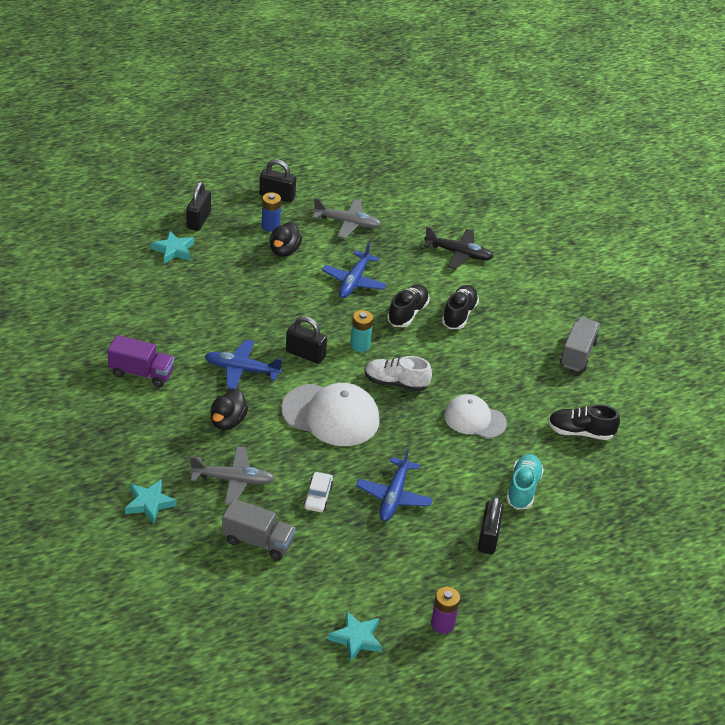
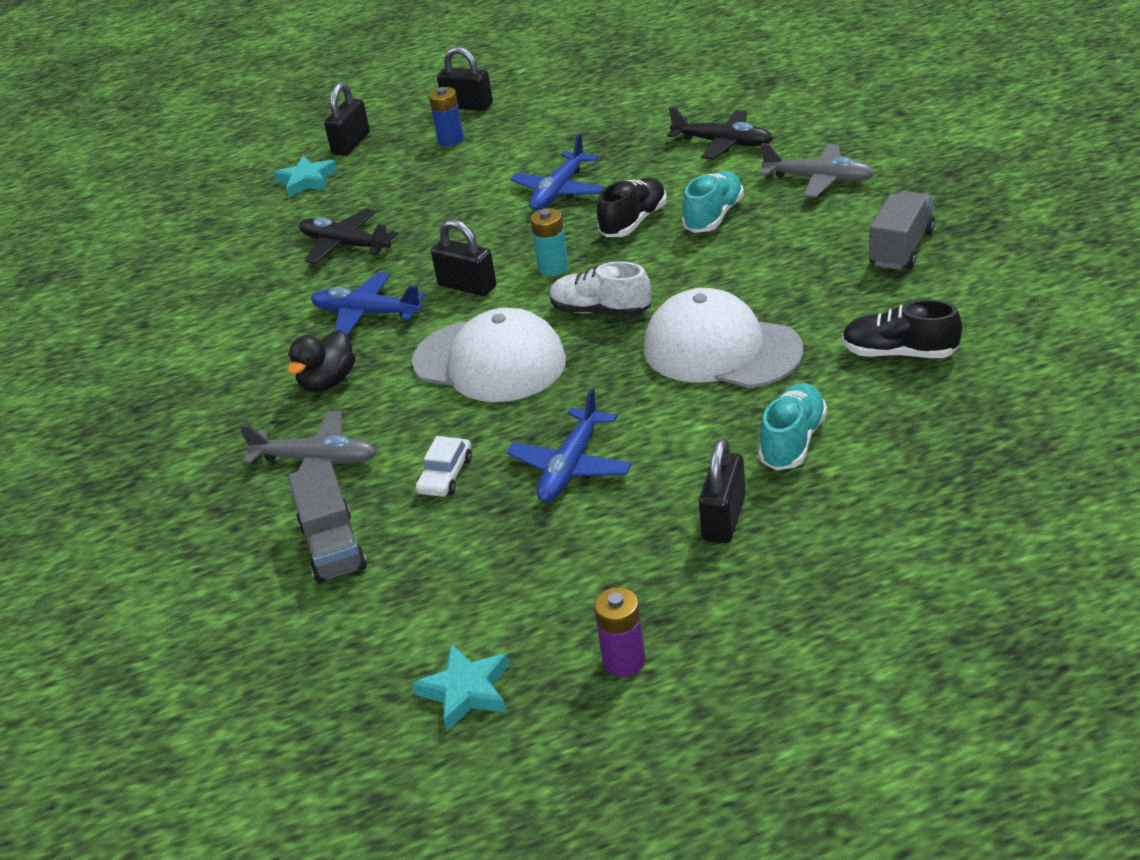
camera: 15 degrees right, 5 degrees down
(141, 373) = (217, 330): purple truck -> none
(149, 503) = (176, 502): turquoise star -> none
(215, 311) = (345, 245): none -> black plane
(258, 541) = (333, 547): grey truck -> grey truck turned 45 degrees clockwise
(284, 250) = (464, 166): black duck -> none
(347, 223) = (562, 125): grey plane -> grey plane (818, 179)
(459, 314) = (713, 216): black shoe -> turquoise shoe
(474, 419) = (721, 349): white cap -> white cap, size x1.57

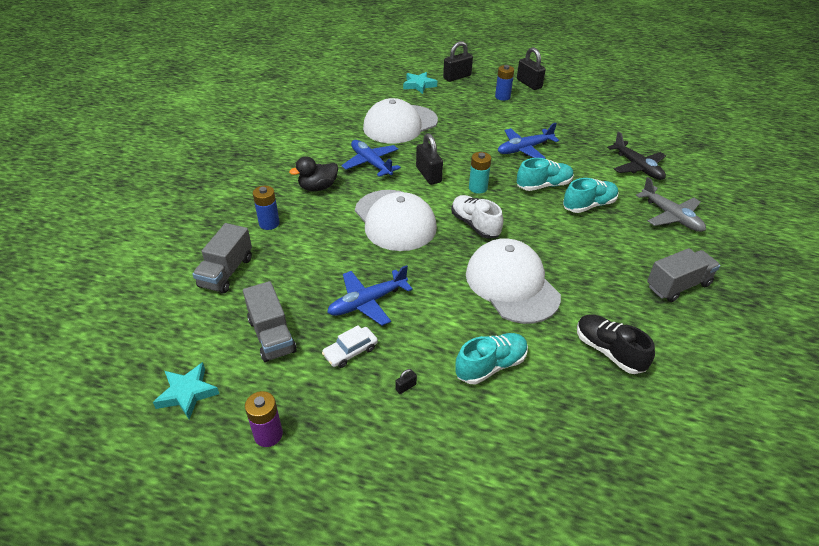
camera: 30 degrees right, 5 degrees up
(315, 461) = (269, 223): grey plane -> blue battery
(345, 245) = (400, 124): black plane -> white cap
(445, 475) = (310, 268): white car -> white car (350, 351)
(494, 571) = (272, 335): none -> grey truck
(634, 222) = (543, 185): black shoe -> turquoise shoe
(724, 518) = (406, 387): black padlock -> black padlock, size x0.42

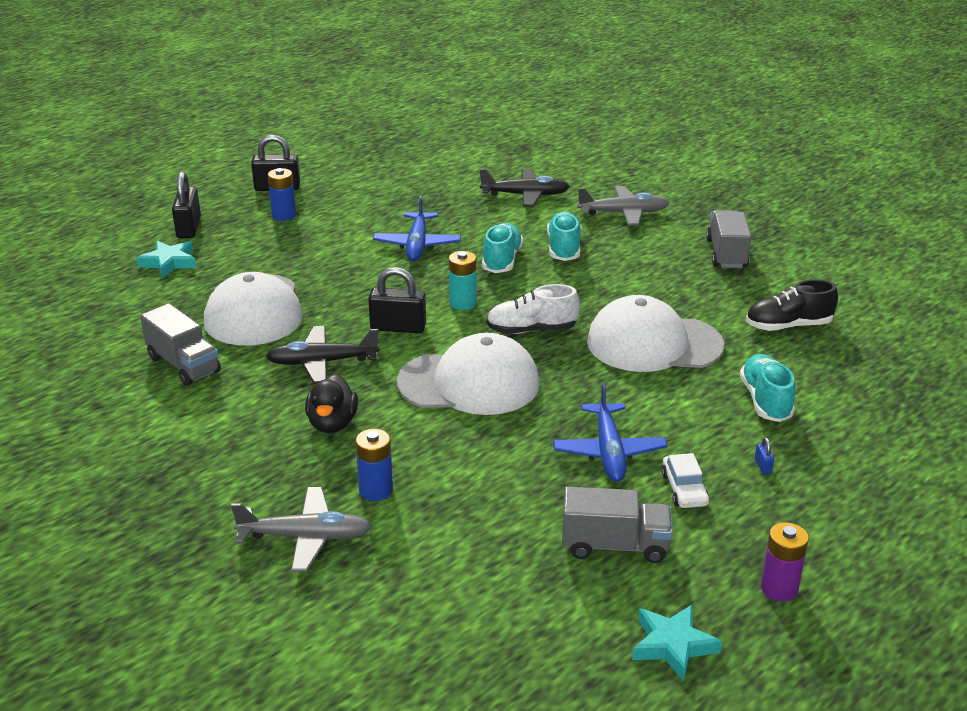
camera: 60 degrees left, 10 degrees down
(217, 215) = (305, 537): none -> grey plane
(226, 272) = (453, 557): grey truck -> grey truck (183, 364)
(371, 163) = (323, 362): blue plane -> black plane
(406, 387) = (763, 466): black padlock -> blue padlock

